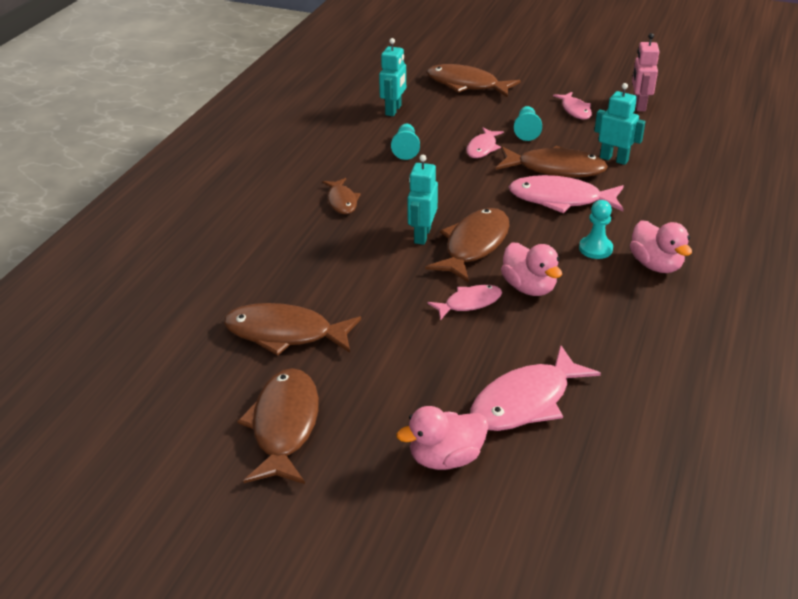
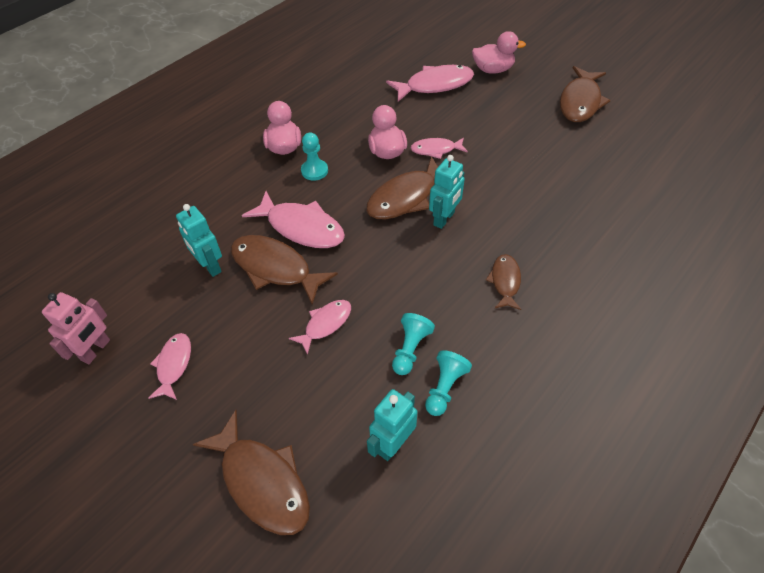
camera: 160 degrees left, 15 degrees up
(285, 333) = (575, 157): brown fish -> none
(526, 130) = (258, 341): turquoise pawn -> turquoise pawn (444, 388)

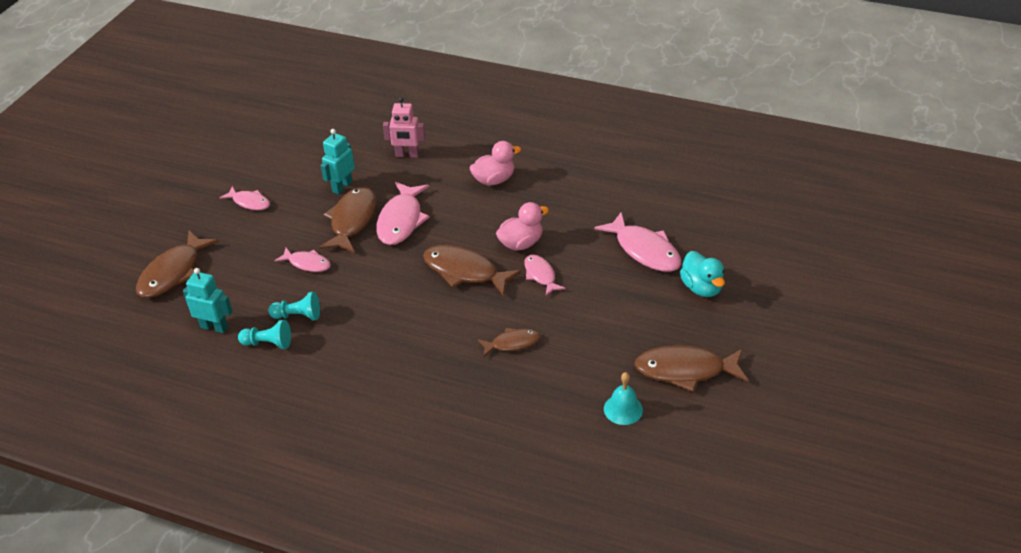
camera: 70 degrees right, 10 degrees down
(96, 350) = (251, 164): pink robot -> pink robot (407, 155)
(174, 365) = (249, 202): pink fish -> pink fish turned 45 degrees clockwise
(314, 171) = (472, 207): turquoise pawn -> none
(444, 219) = (448, 302): turquoise robot -> none
(493, 70) = (701, 288): pink duck -> turquoise duck
(505, 281) = (388, 357): brown fish -> brown fish (512, 343)
(614, 144) = (623, 409): none -> turquoise bell

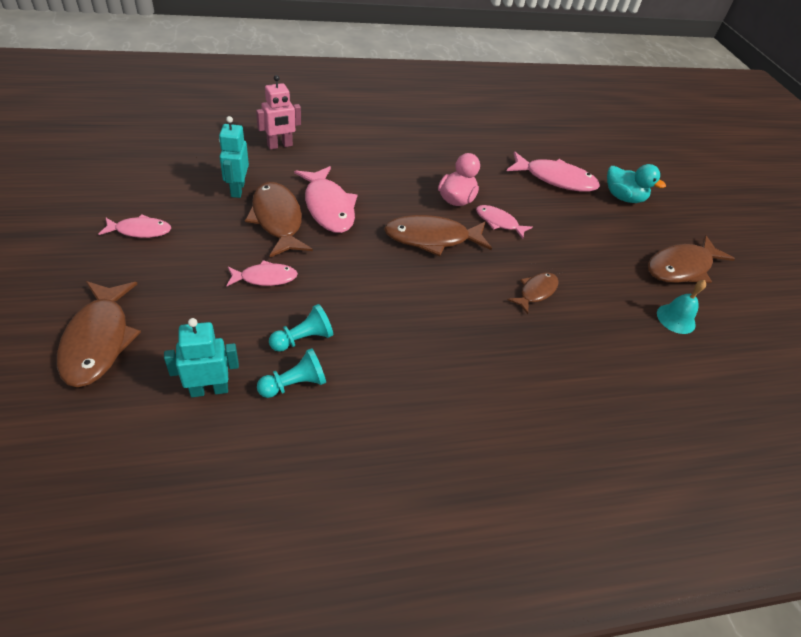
camera: 40 degrees left, 5 degrees up
(494, 180) = (381, 150): pink duck -> none

